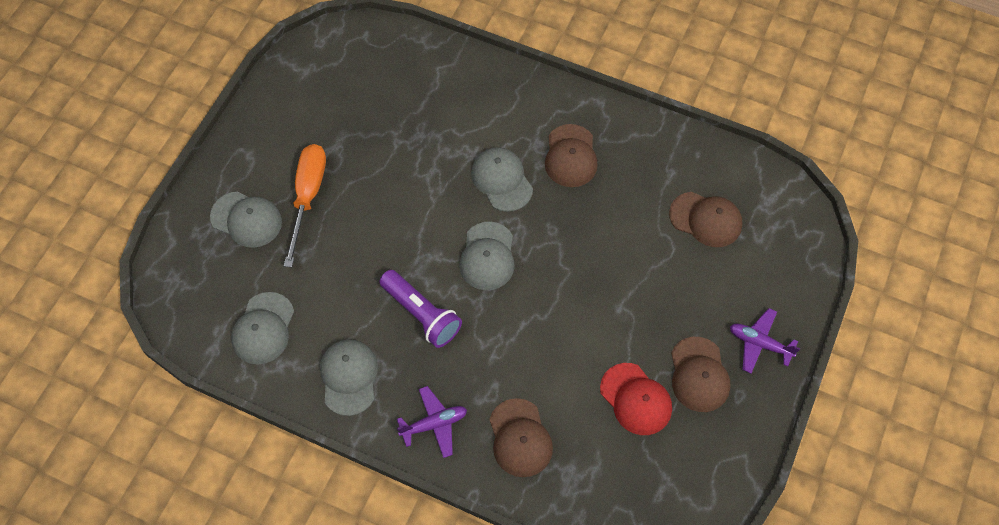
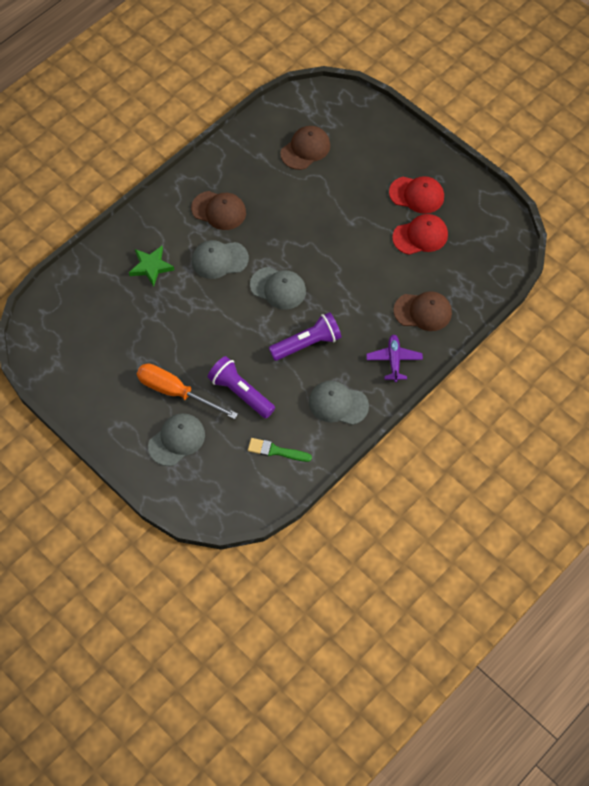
camera: 70 degrees left, 0 degrees up
(263, 328) = (276, 451): grey cap -> green brush
(329, 264) = (240, 393): none -> purple flashlight
(463, 115) = (151, 267): none -> green star
(699, 375) = (417, 195): brown cap -> red cap
(759, 343) = (408, 154): purple plane -> none

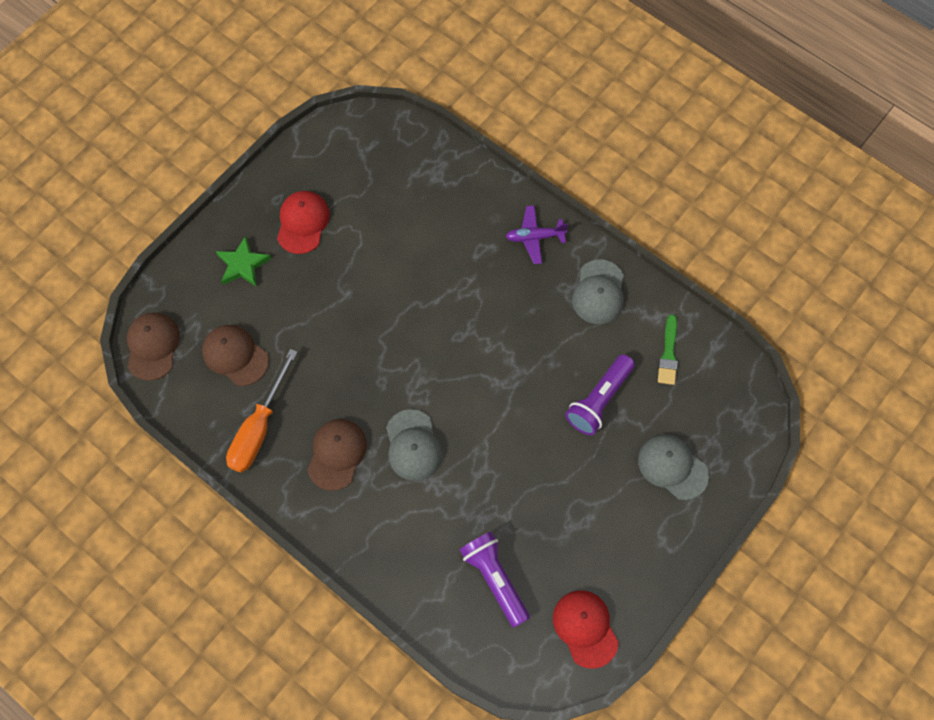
camera: 95 degrees left, 5 degrees up
(151, 267) = (430, 531): green star -> green star (243, 264)
(175, 392) = (608, 476): orange screwdriver -> orange screwdriver (259, 428)
(278, 288) = (449, 370): grey cap -> none
(307, 343) = (523, 331): purple flashlight -> purple flashlight (494, 579)
(420, 236) = (362, 217): red cap -> red cap (585, 628)
(423, 311) = (467, 210): brown cap -> brown cap (152, 346)

